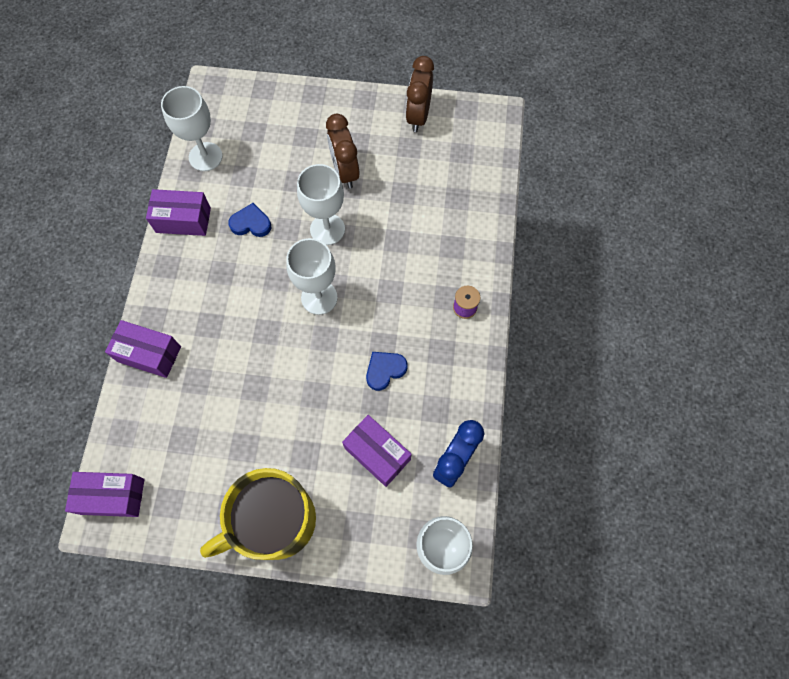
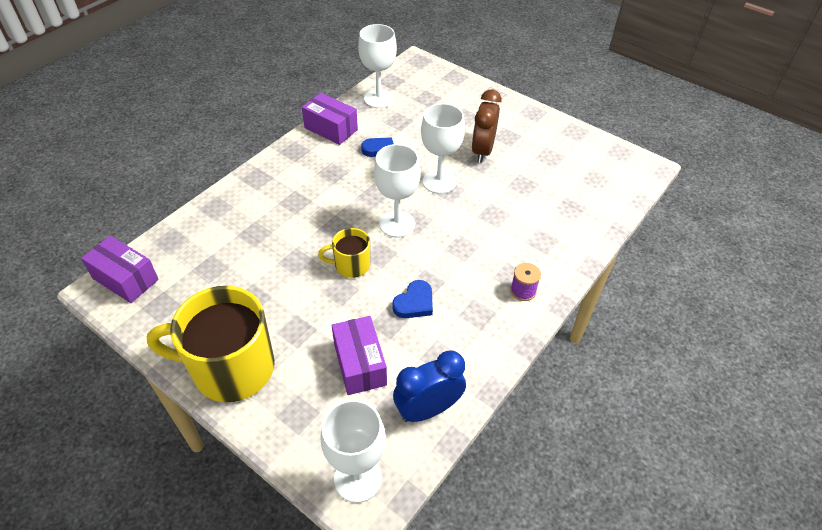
camera: 30 degrees right, 20 degrees down
(149, 354) = (235, 199): purple box -> none
(307, 364) = (351, 265): none -> yellow mug
(385, 370) = (414, 303): blue heart -> blue heart turned 135 degrees clockwise
(418, 116) = (572, 140): brown clock -> none

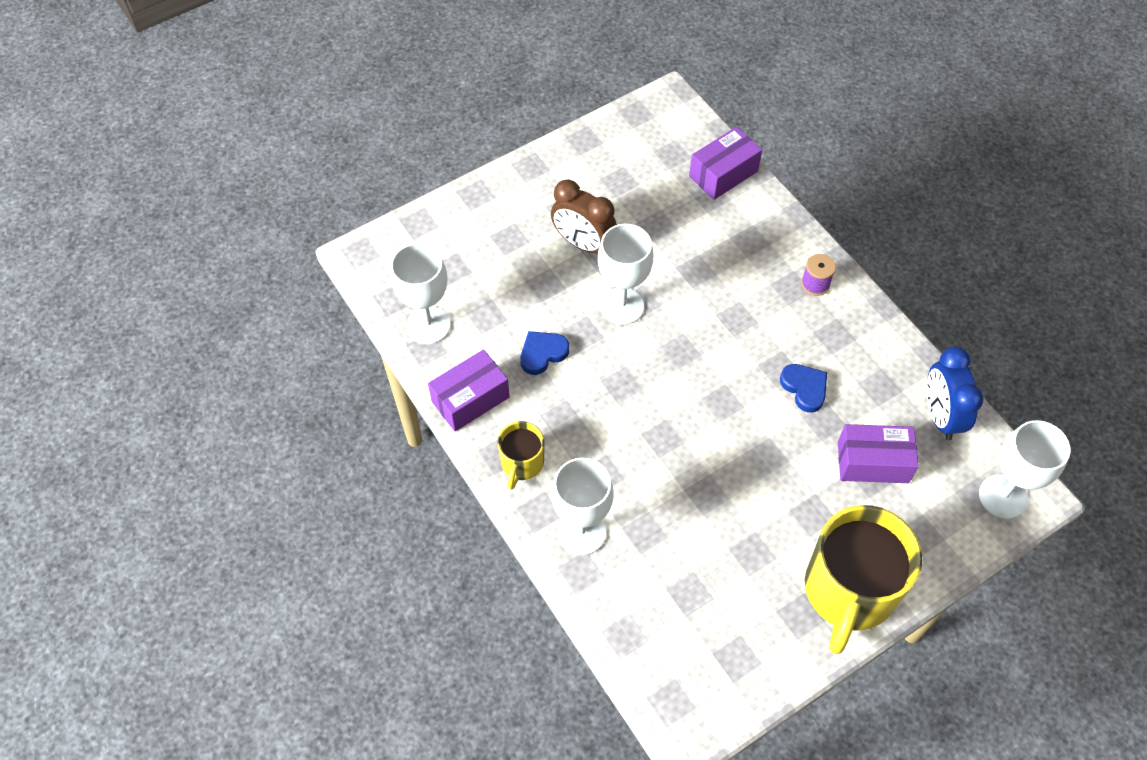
camera: 70 degrees left, 10 degrees up
(125, 279) = (679, 698): purple box -> purple box (723, 174)
(351, 265) = (731, 436): yellow mug -> yellow mug (522, 463)
(397, 224) = (679, 371): white goblet -> white goblet (581, 532)

